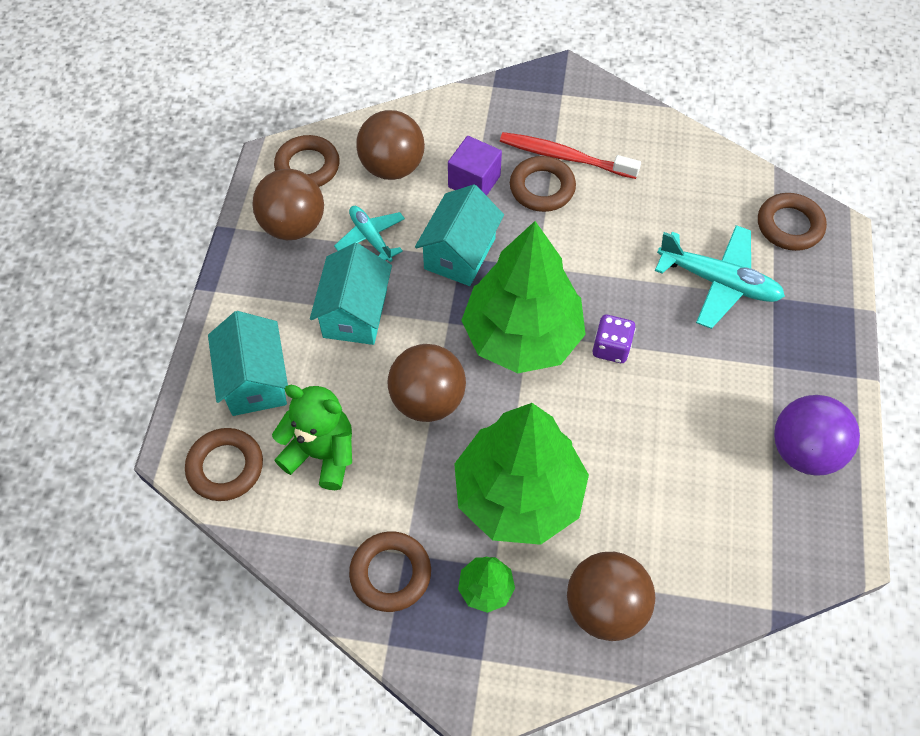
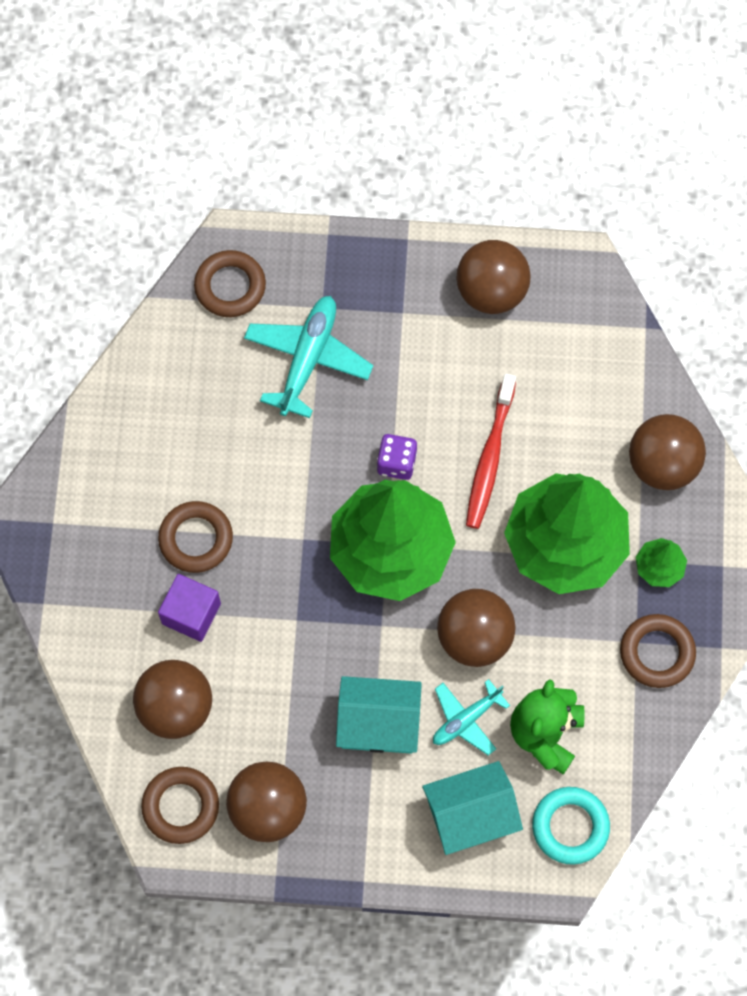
camera: 95 degrees left, 10 degrees up
(225, 467) = (570, 826): brown ring -> turquoise ring
(371, 238) = (278, 719): turquoise plane -> turquoise plane (466, 719)
(459, 253) = (292, 621): turquoise house -> none
(564, 157) = (149, 516): red toothbrush -> red toothbrush (490, 458)
(803, 451) = (491, 291): purple ball -> brown ball

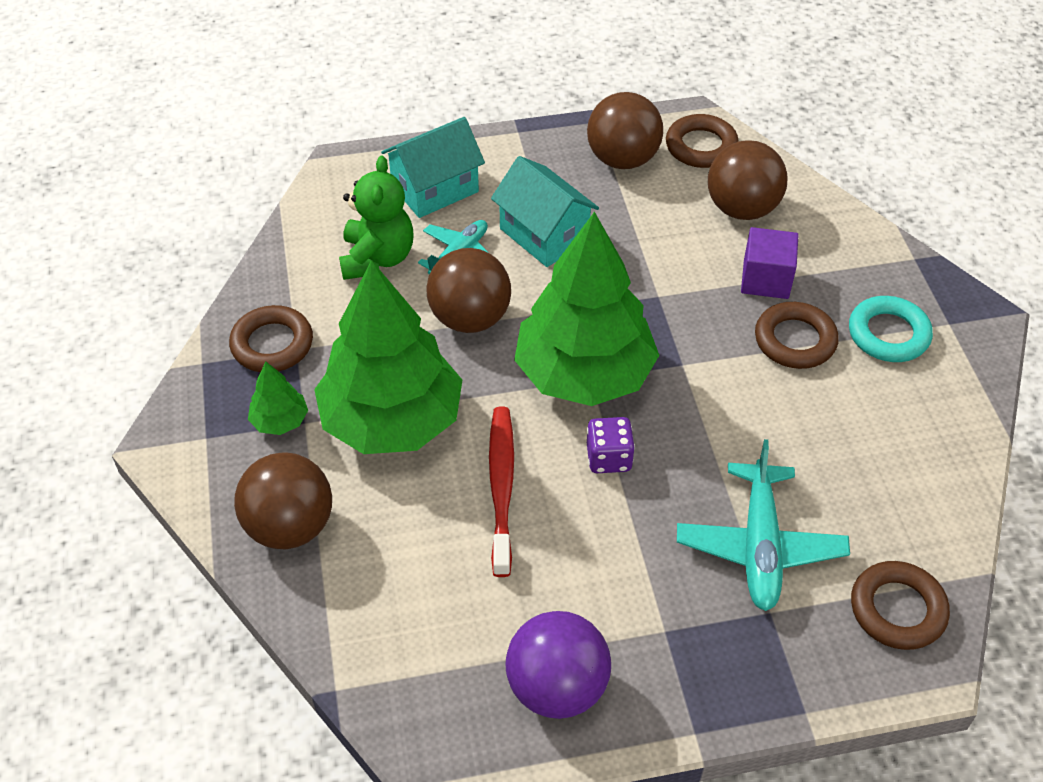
camera: 165 degrees right, 20 degrees down
(378, 723) = (544, 235): turquoise house -> turquoise house turned 60 degrees clockwise
(491, 291) = (557, 687): brown ball -> purple ball
(570, 826) = (338, 199): turquoise ring -> turquoise ring (888, 334)

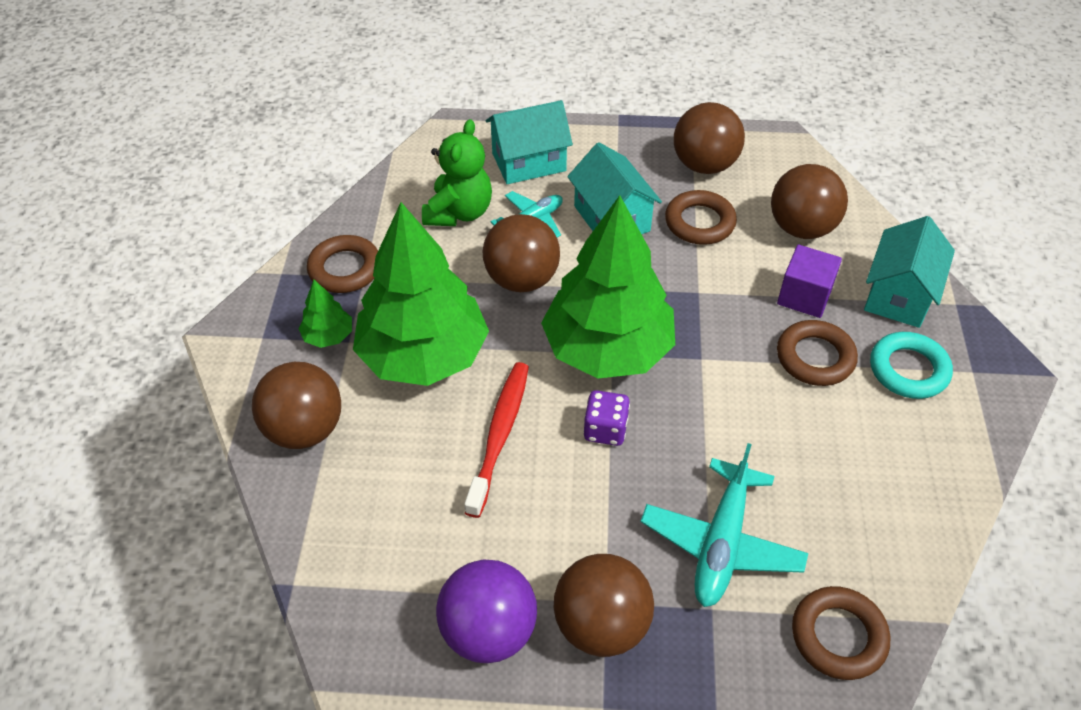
camera: 15 degrees right, 0 degrees up
(667, 654) = (601, 625): none -> brown ball
(701, 146) = (780, 166): brown ring -> brown ring (699, 222)
(857, 260) = (899, 295): none -> turquoise house

